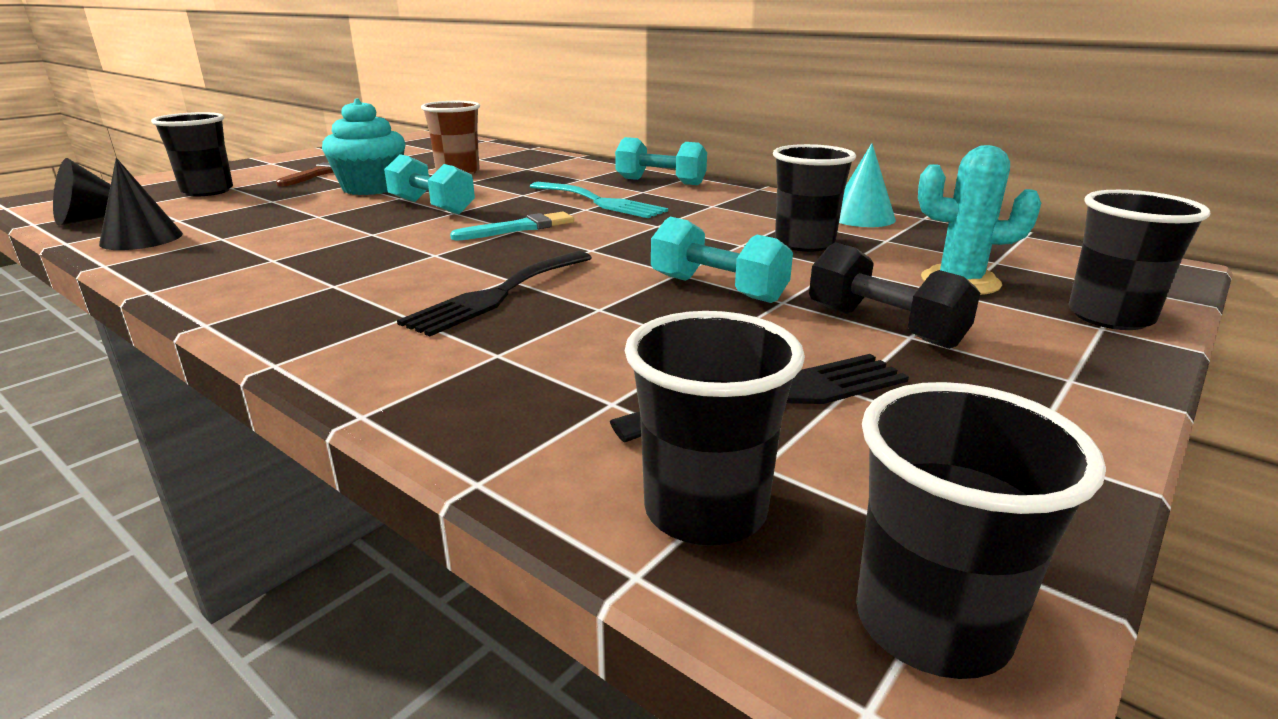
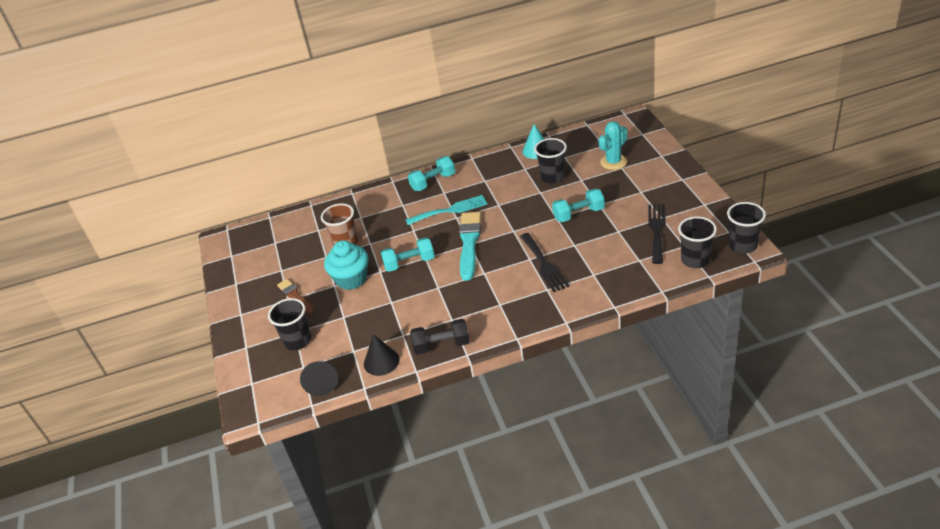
camera: 50 degrees left, 15 degrees up
(518, 228) = (469, 243): turquoise brush -> turquoise brush, size x1.67
(884, 327) = (632, 193): black dumbbell -> black dumbbell (441, 345)
(1110, 317) = (657, 150): black cup -> none

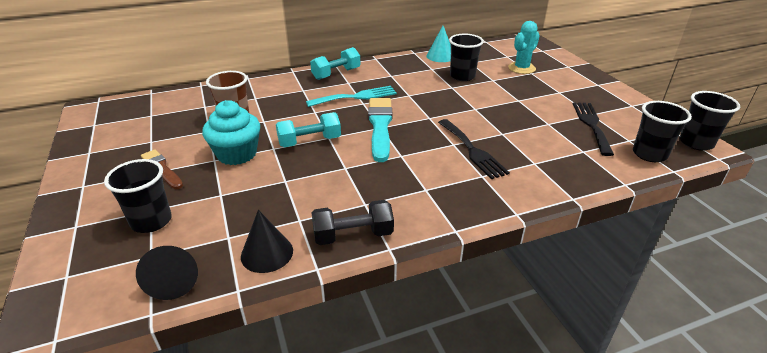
camera: 10 degrees left, 5 degrees down
(579, 214) = (499, 107): turquoise dumbbell -> none

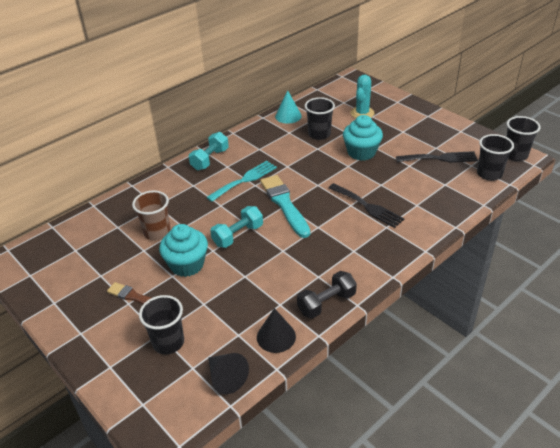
camera: 20 degrees left, 5 degrees up
(498, 100) = (361, 152): none -> turquoise cupcake
(591, 125) = (440, 158): black fork -> black fork turned 105 degrees clockwise

